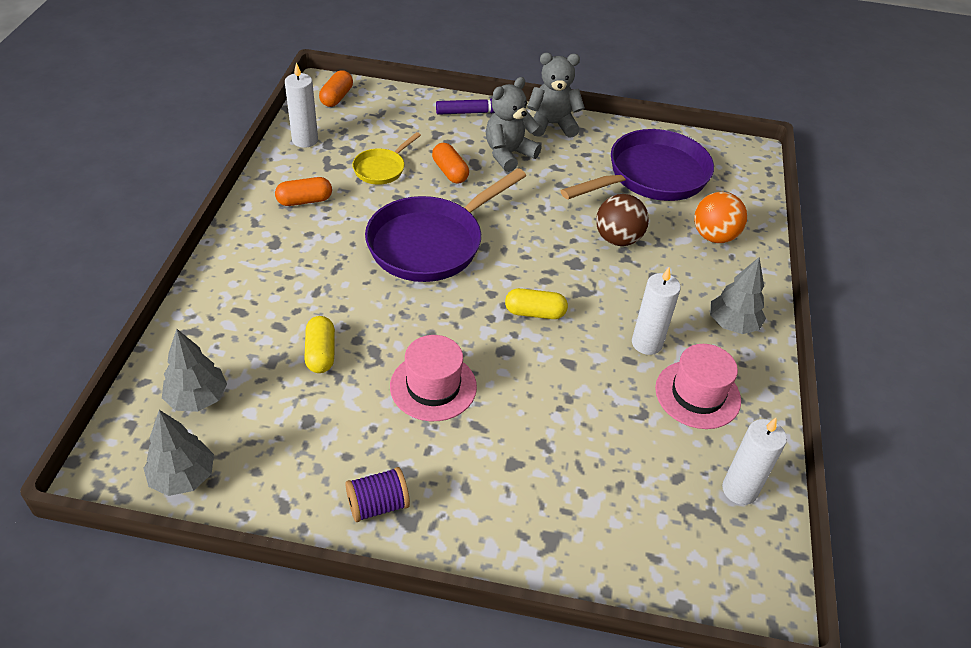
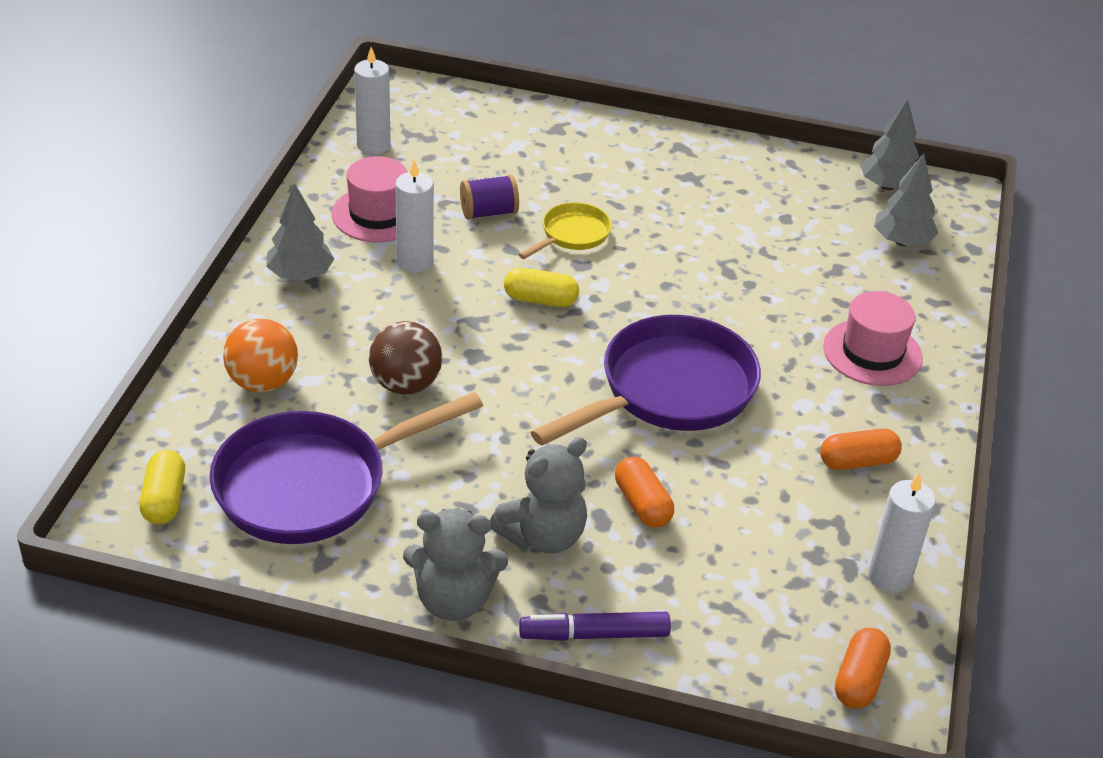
camera: 175 degrees left, 5 degrees down
(320, 353) = (787, 273): yellow capsule -> yellow capsule (164, 499)
(378, 505) = (708, 158): purple spool -> purple spool (489, 212)
(381, 169) = (752, 514): yellow pan -> yellow pan (572, 235)
(433, 386) = (662, 237): pink hat -> pink hat (872, 352)

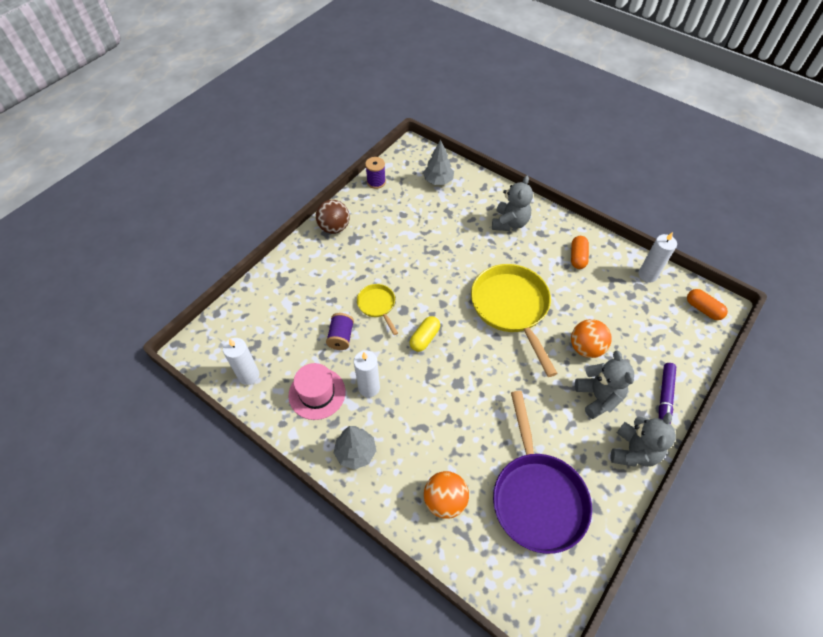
camera: 65 degrees left, 15 degrees up
(164, 499) = (529, 584): yellow capsule -> none
(406, 384) = (470, 424): brown ball -> brown ball (334, 227)
(642, 504) = (586, 348): orange capsule -> orange ball
(669, 390) = (511, 308): purple pan -> yellow pan
(835, 171) = (376, 182): none -> purple spool
(872, 352) = (509, 223): pink hat -> grey teddy bear
(887, 186) = (396, 169): grey tree -> none

